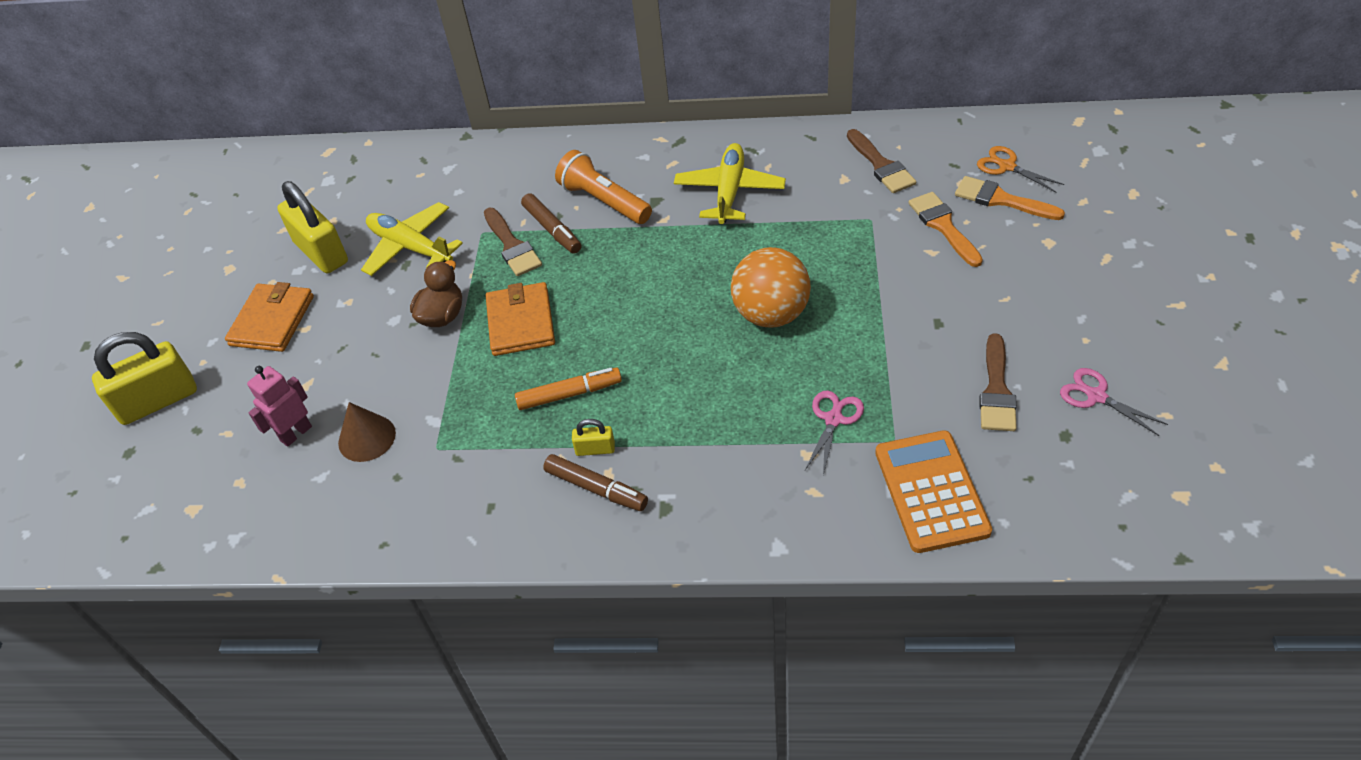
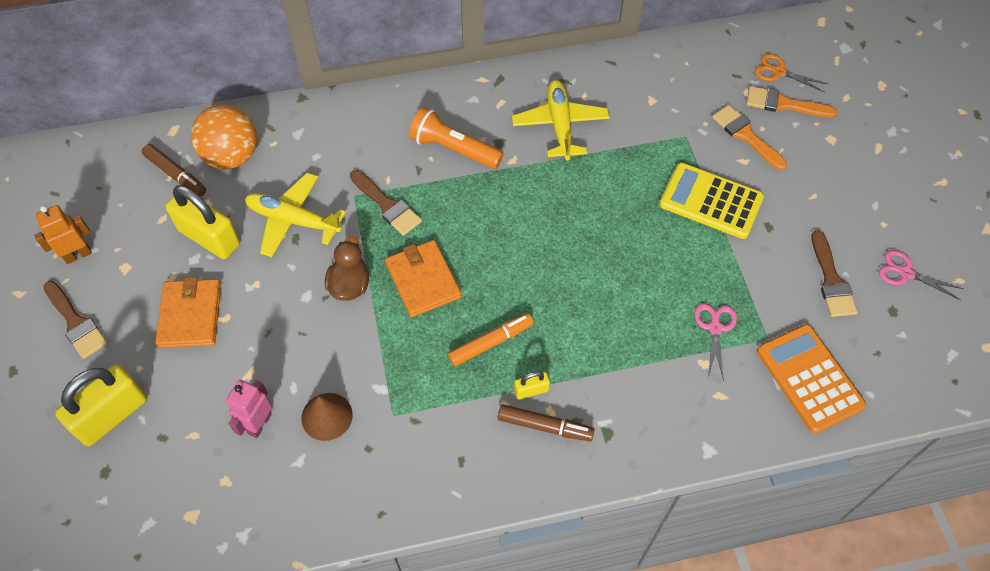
camera: 20 degrees left, 10 degrees up
(190, 251) = (78, 255): none -> orange robot
(552, 229) = (417, 184): brown marker -> brown marker (176, 175)
(771, 314) = (634, 239): orange ball -> orange ball (232, 156)
(876, 288) = (711, 201): none -> yellow calculator
(881, 165) = (678, 83): brown brush -> brown brush (76, 323)

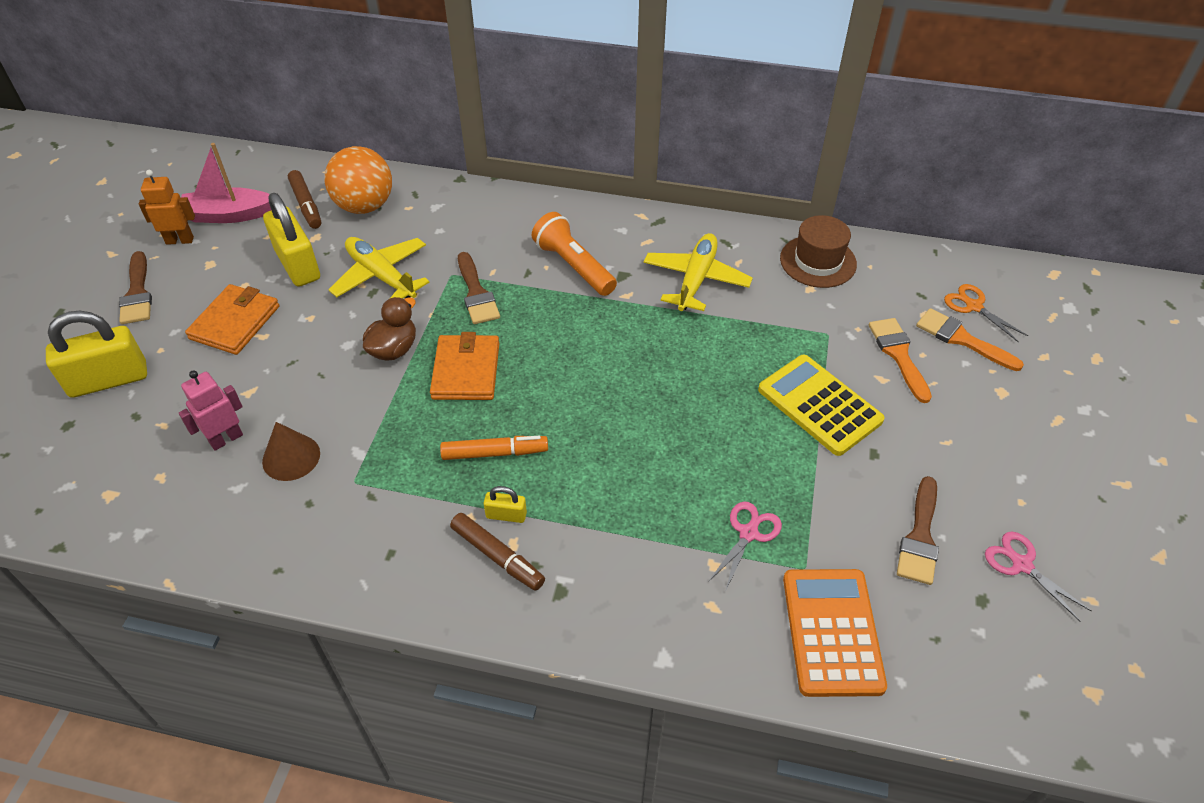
camera: 25 degrees right, 10 degrees down
(107, 212) = (228, 215): none -> pink boat
(645, 73) = (818, 261): none -> brown hat

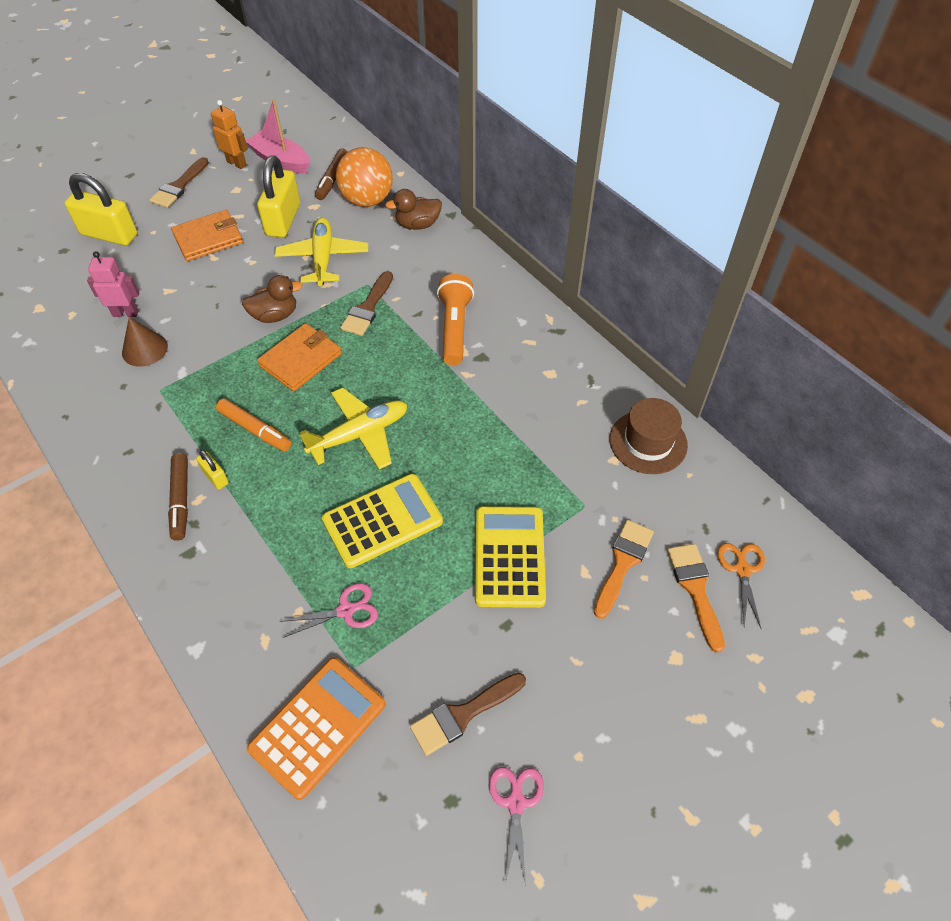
camera: 40 degrees right, 5 degrees up
(439, 202) = (417, 225): none -> brown duck
(694, 447) = (382, 520): none -> yellow calculator
(696, 279) = (531, 395): yellow plane -> yellow plane (360, 434)

